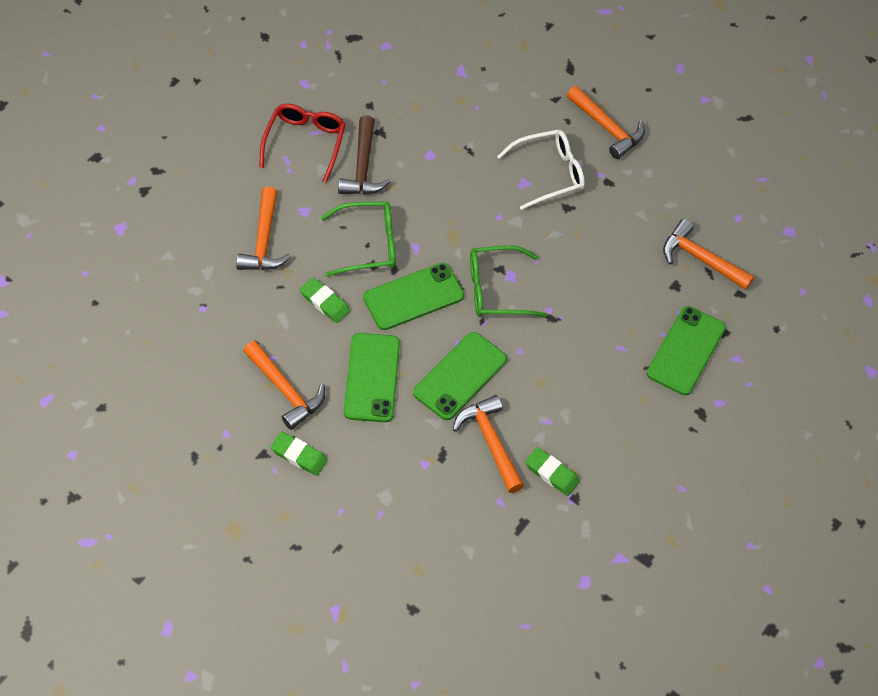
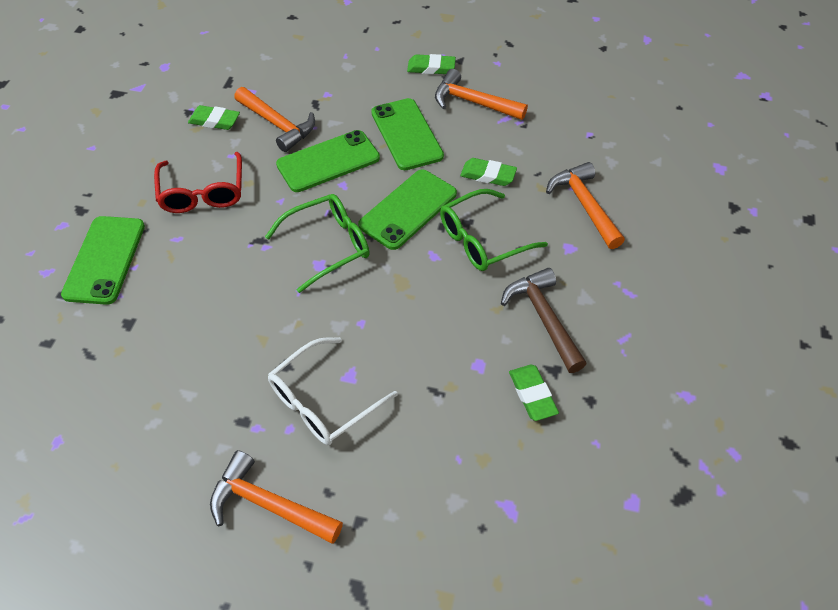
camera: 160 degrees right, 5 degrees down
(305, 143) = (625, 319): red glasses -> red glasses (203, 192)
(405, 123) = (532, 394): none -> green eraser
(460, 376) = (328, 161): green phone -> green phone turned 45 degrees clockwise
(700, 259) = (102, 366): orange hammer -> none

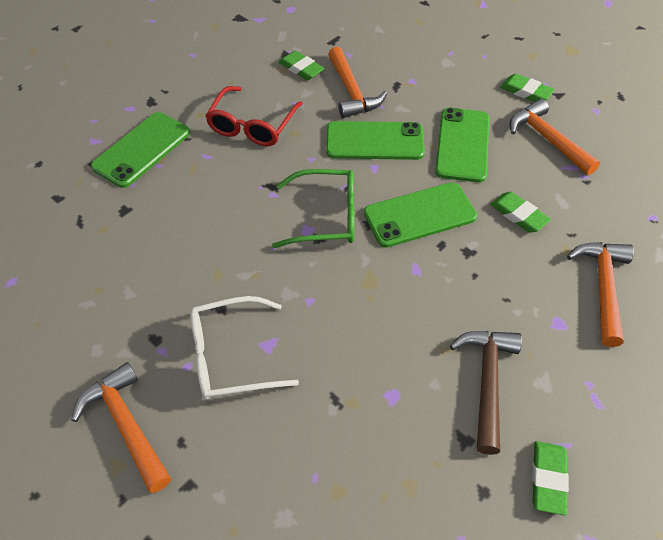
camera: 30 degrees right, 0 degrees up
(483, 239) = (474, 275): green glasses -> none
(532, 394) = (426, 453): green eraser -> green eraser (548, 479)

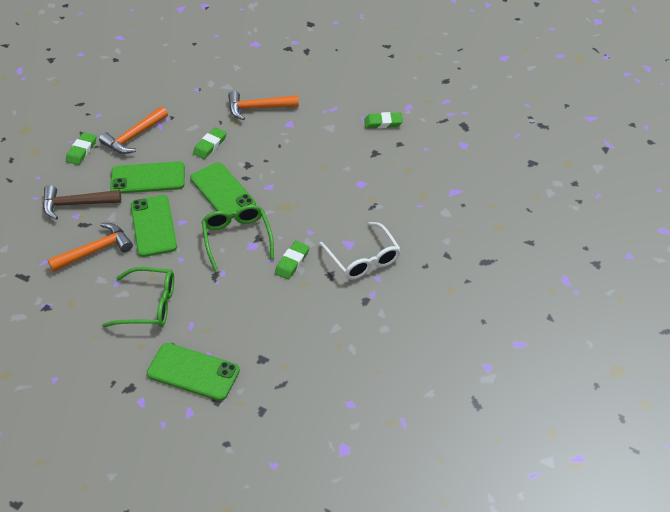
camera: 105 degrees left, 5 degrees down
(126, 425) = (426, 294): orange hammer -> none
(252, 125) = (149, 305): red glasses -> green glasses
(301, 69) = (68, 290): green eraser -> green eraser (292, 262)
(487, 381) = (337, 148): brown hammer -> brown hammer (76, 204)

